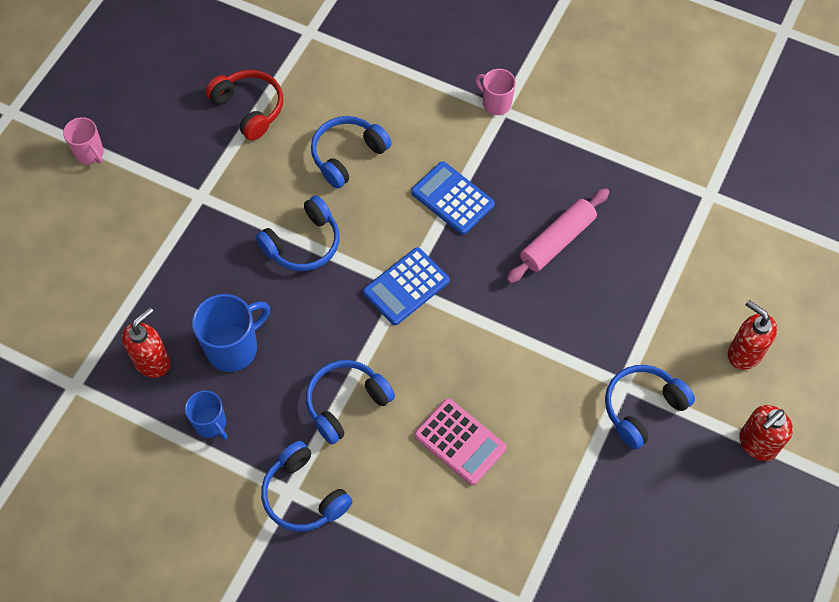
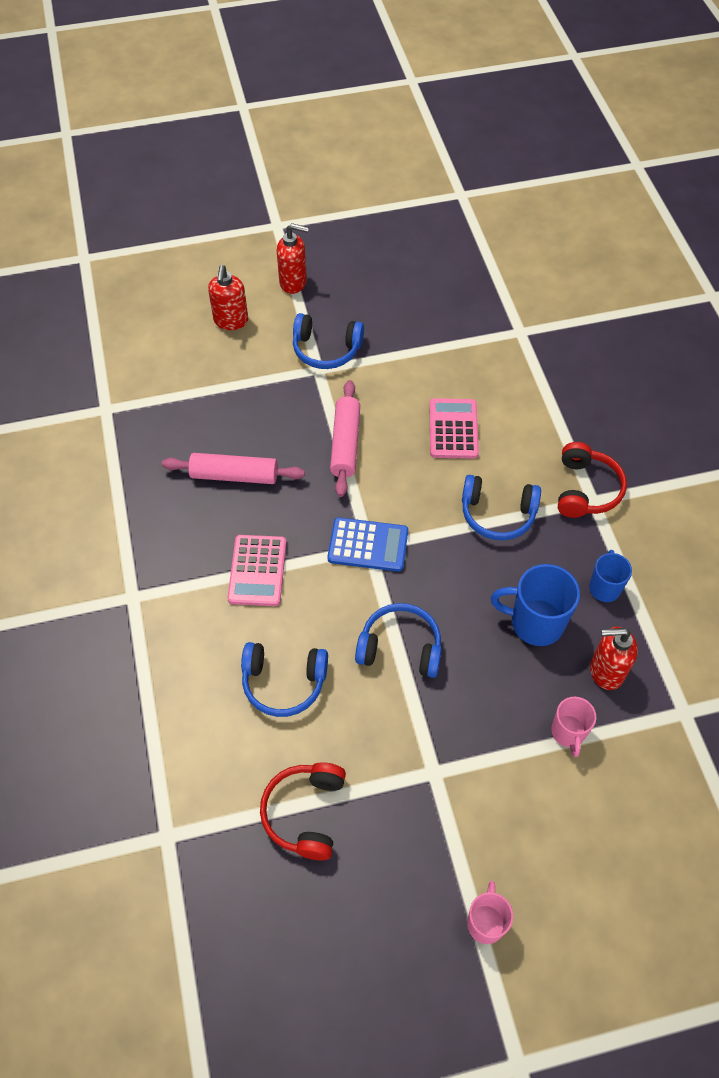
camera: 130 degrees left, 5 degrees down
(303, 495) = (586, 489): blue headphones -> red headphones
(452, 198) = (257, 571): blue calculator -> pink calculator
(496, 103) = (128, 606): pink mug -> pink mug (568, 733)
(519, 344) = (345, 444): none -> pink rolling pin

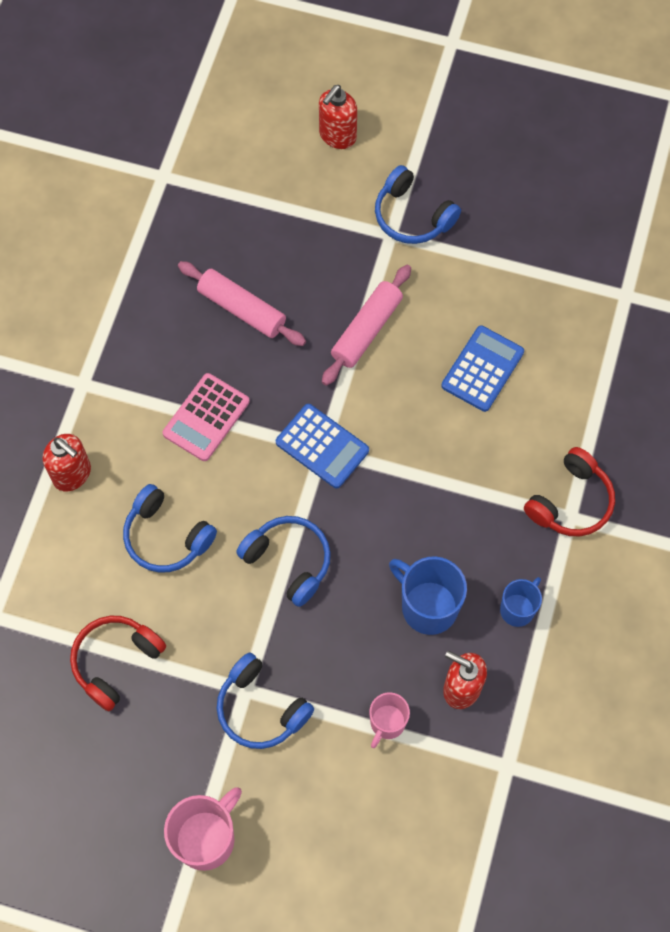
camera: 30 degrees right, 10 degrees up
(293, 282) = (427, 121): red soap dispenser -> red soap dispenser (72, 474)
(453, 429) = (482, 369): pink calculator -> blue calculator
(485, 922) = (206, 838): pink mug -> pink mug, size x1.63
(497, 514) = (465, 481): blue headphones -> blue headphones (260, 708)

